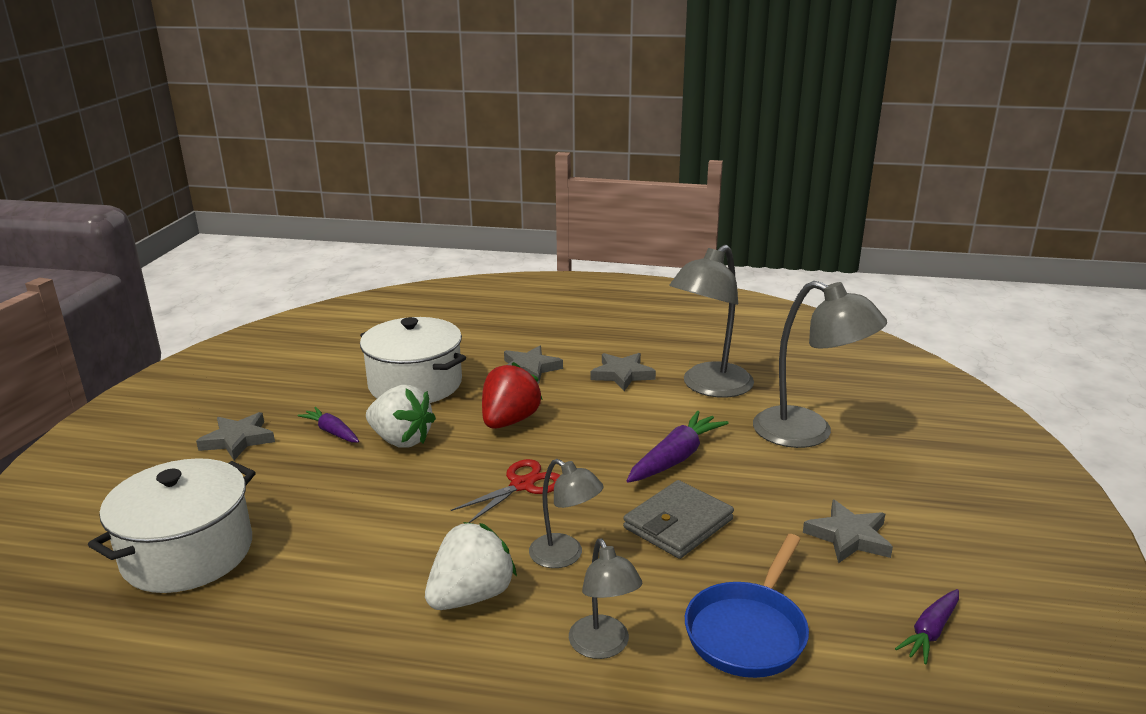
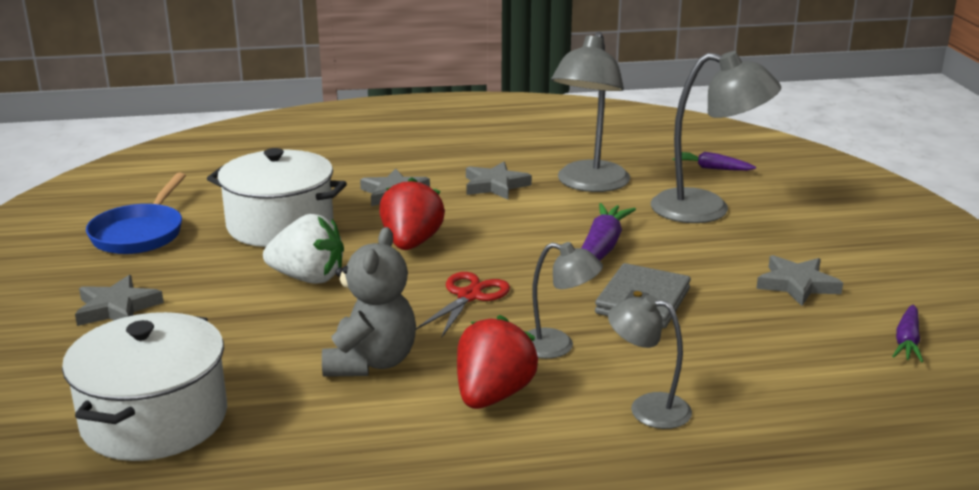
camera: 20 degrees left, 0 degrees up
(332, 432) = (222, 283): purple carrot -> purple carrot (711, 168)
(392, 536) = (371, 362): none -> grey teddy bear
(471, 596) = (493, 395): white strawberry -> red strawberry
(603, 647) = (647, 408): grey lamp -> grey lamp turned 150 degrees clockwise
(748, 631) = (763, 371): blue pan -> blue pan (140, 233)

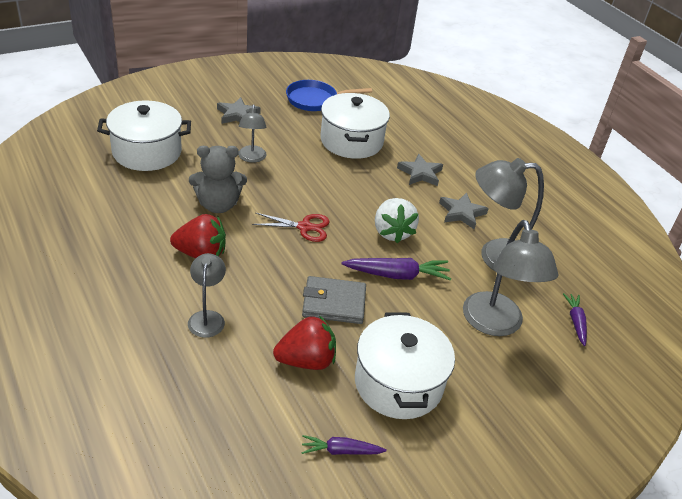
camera: 65 degrees right, 15 degrees up
(308, 278) = (296, 165): white strawberry -> white strawberry (392, 232)
(411, 243) = (357, 193): red strawberry -> red strawberry (306, 360)
(557, 346) = (262, 272): grey lamp -> grey lamp (252, 158)
(797, 285) = (398, 383): grey star -> white pot

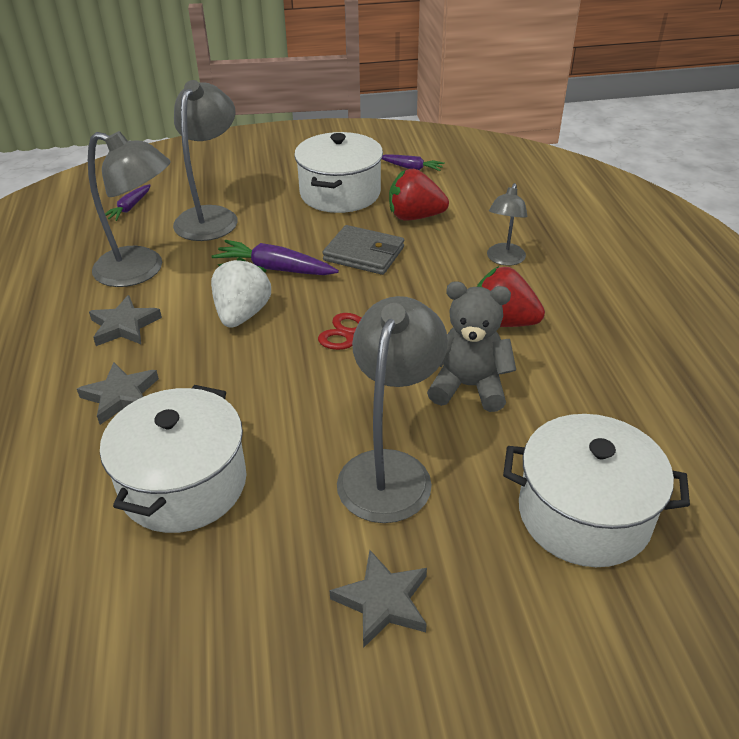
camera: 155 degrees left, 0 degrees up
(252, 158) = (390, 470): grey lamp -> grey lamp, size x1.76
(315, 100) = (178, 630): blue pan -> none

